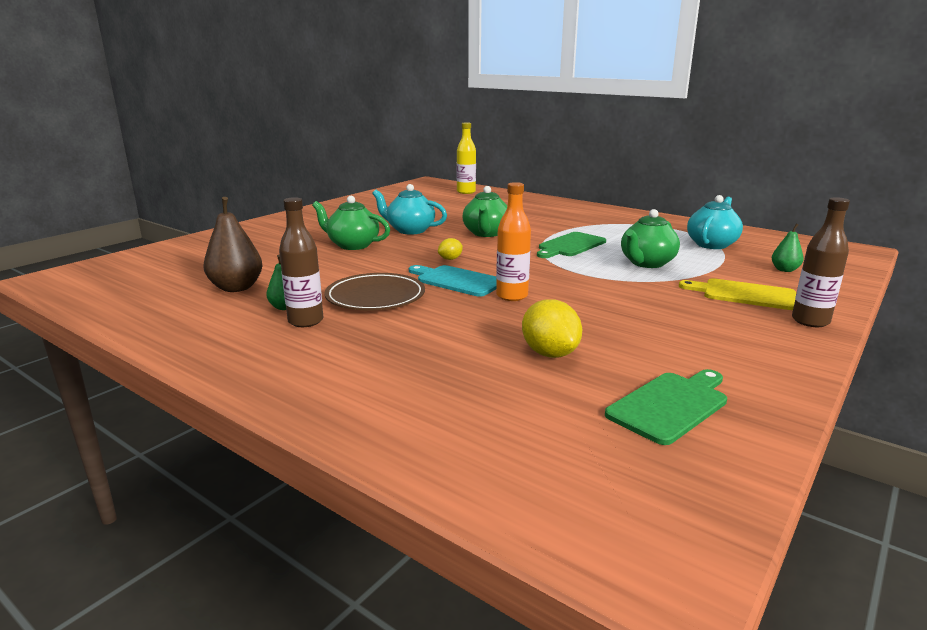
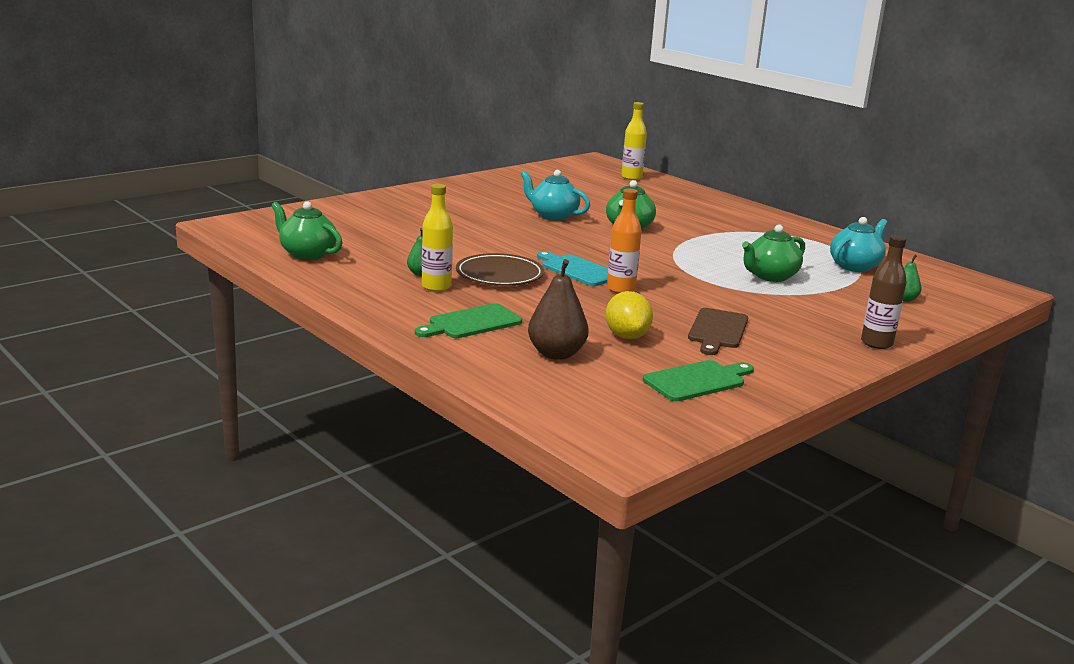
camera: 10 degrees right, 0 degrees up
(236, 288) = (381, 252): brown pear -> brown pear (556, 354)
(305, 321) = (436, 287): brown bottle -> yellow bottle
(352, 245) = (492, 225): green teapot -> green teapot (307, 254)
(450, 259) = (580, 249): yellow lemon -> none
(570, 245) = (706, 250): green cutting board -> green cutting board (471, 323)
(642, 330) = (717, 330): none -> brown cutting board
(744, 294) = (838, 315): yellow cutting board -> none

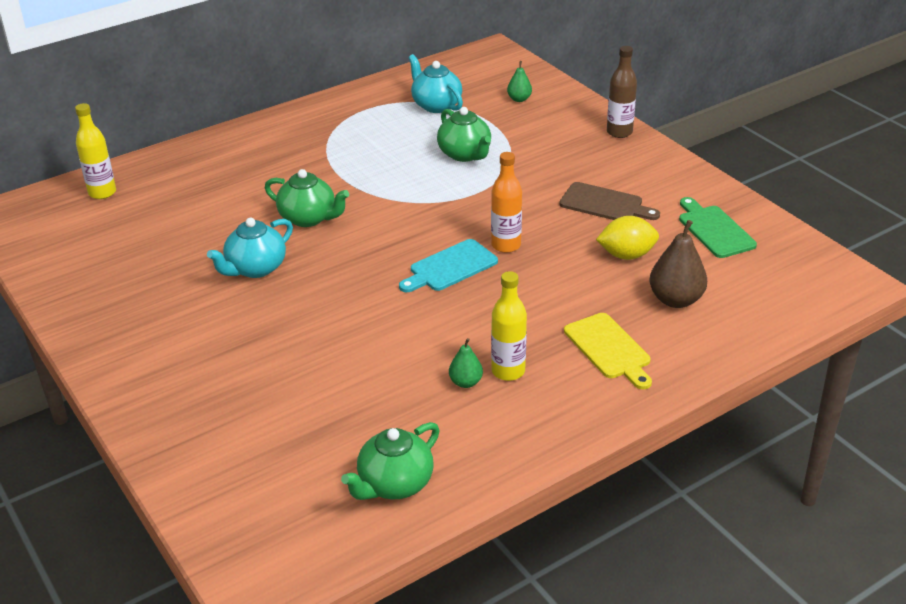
camera: 80 degrees left, 15 degrees up
(471, 323) = (609, 349): green cutting board -> yellow cutting board
(499, 275) = (468, 323): brown plate -> none

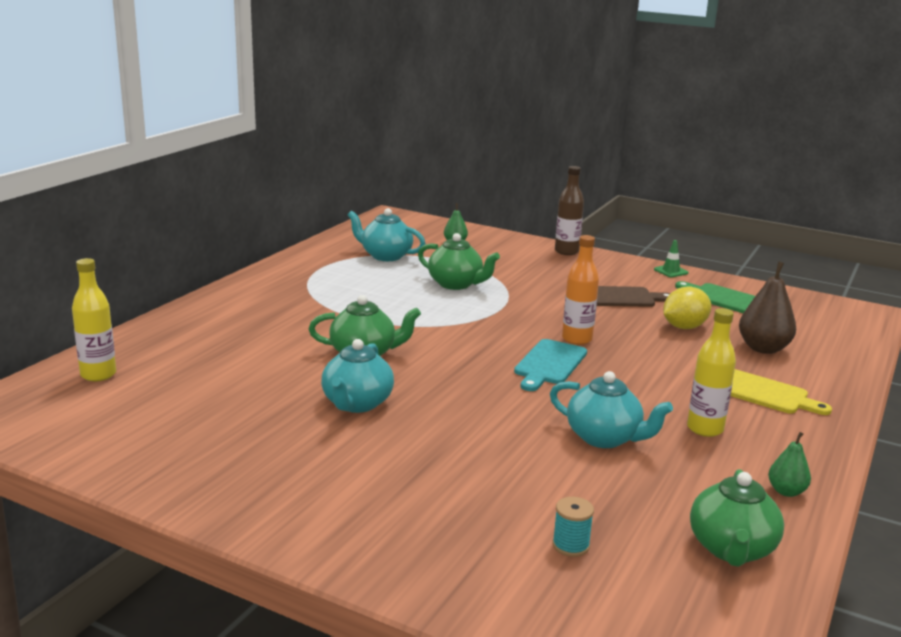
camera: 30 degrees left, 15 degrees down
(281, 441) = (570, 545): none -> turquoise spool
(412, 355) = (604, 438): none -> turquoise teapot
(465, 382) = (681, 447): green pear -> green pear (786, 491)
(700, 180) = (671, 271): none -> green traffic cone

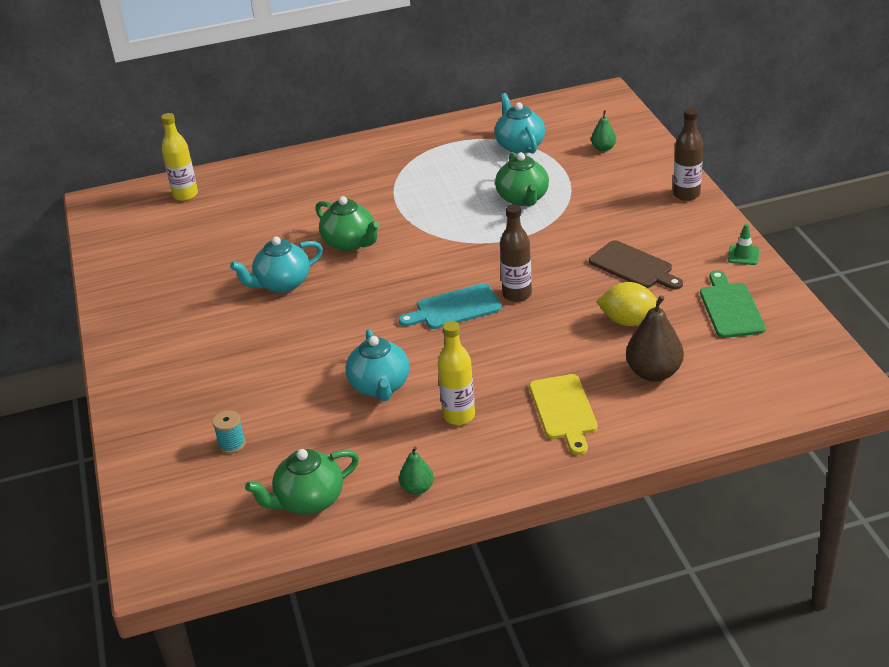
camera: 50 degrees right, 15 degrees up
(577, 339) = (517, 294): orange bottle -> brown bottle

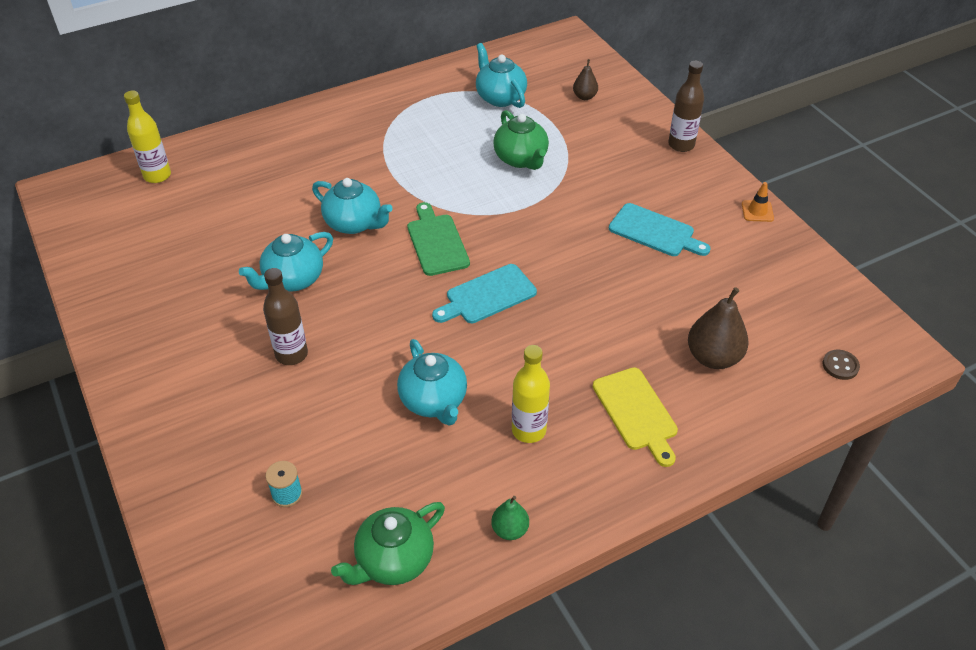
camera: 15 degrees left, 10 degrees up
(350, 243) = (354, 223): green teapot -> turquoise teapot
(517, 294) = (547, 274): brown bottle -> brown bottle (291, 354)
(603, 148) = (584, 97): green pear -> brown pear
(628, 321) = (669, 297): yellow lemon -> none
(633, 266) = (655, 232): brown cutting board -> turquoise cutting board
(730, 308) = (764, 273): green cutting board -> green cutting board (437, 242)
(743, 255) = (757, 211): green traffic cone -> orange traffic cone
(778, 389) = (840, 366): none -> brown button

